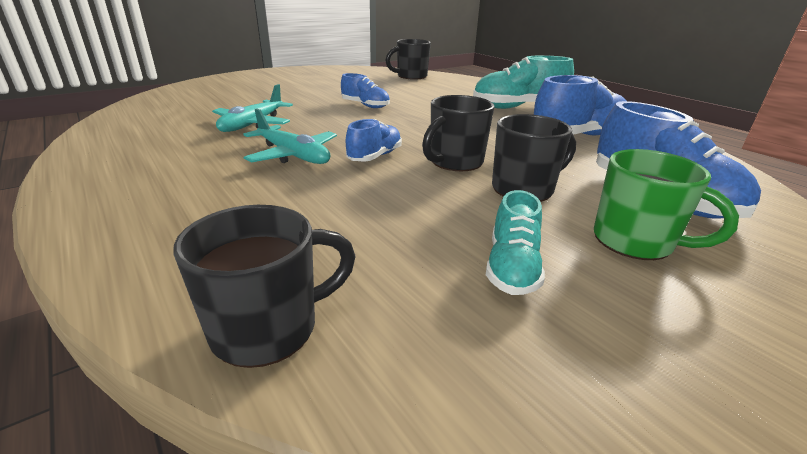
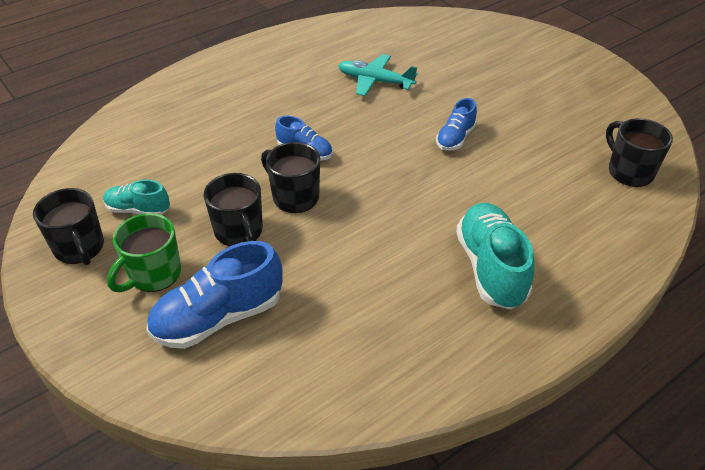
camera: 90 degrees right, 15 degrees up
(268, 328) = (114, 133): black mug -> black mug (79, 248)
(293, 155) = (305, 112): turquoise plane -> none
(578, 136) = (380, 303): blue shoe -> none

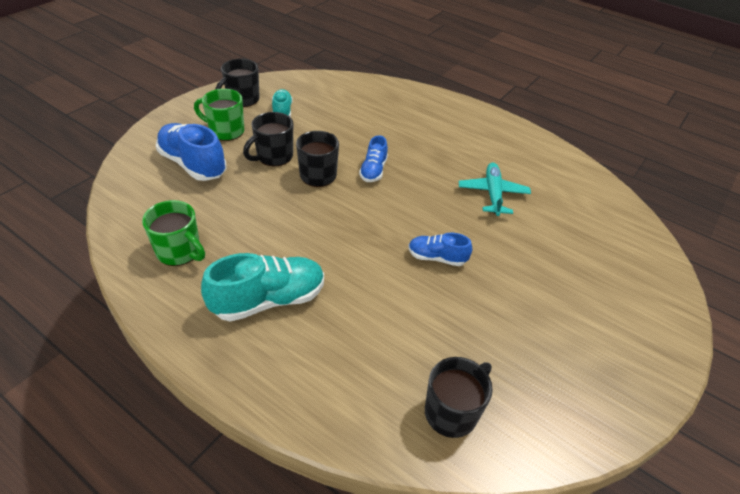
camera: 70 degrees right, 0 degrees up
(397, 342) = (179, 252): none -> green mug

